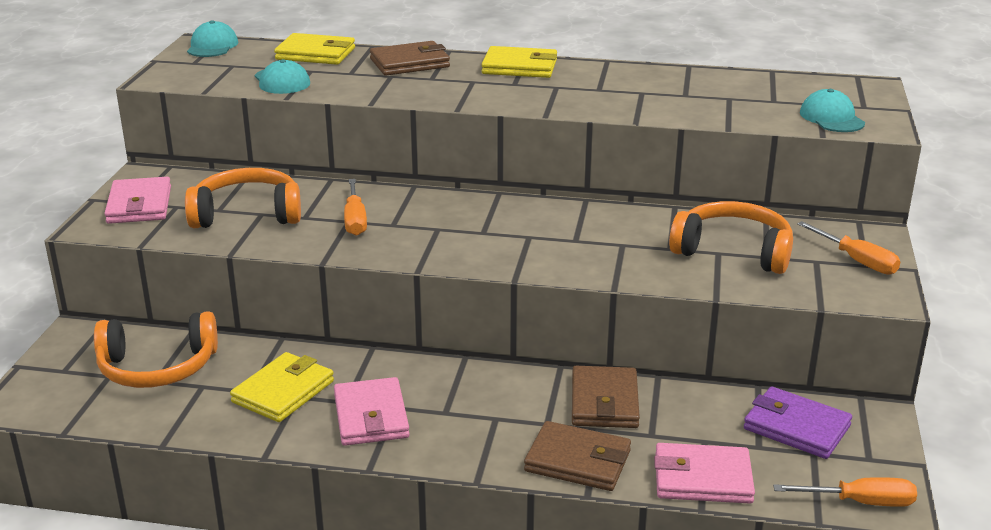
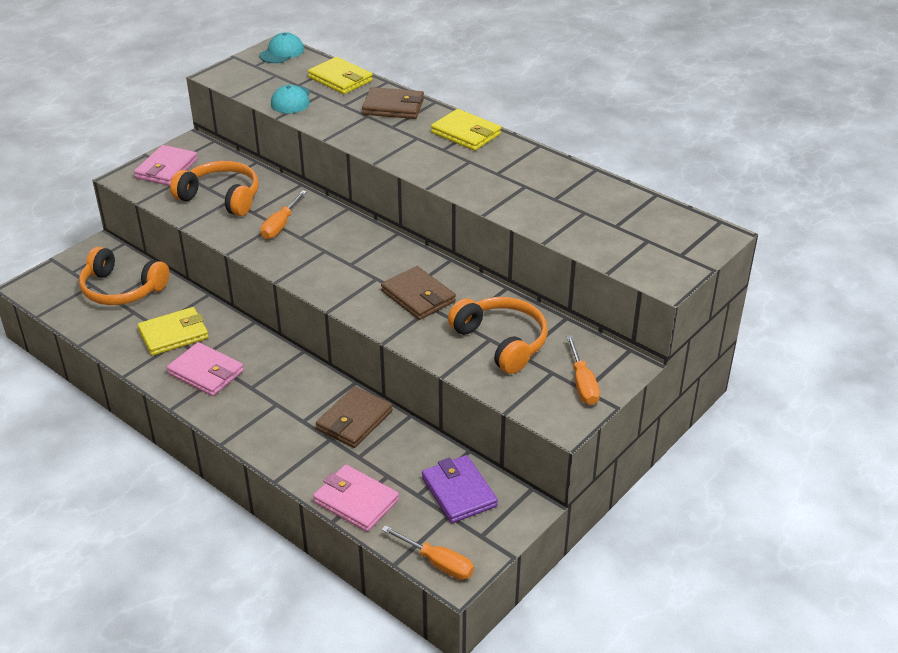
camera: 30 degrees right, 10 degrees up
(371, 416) = (206, 372): pink wallet -> pink wallet turned 75 degrees counterclockwise
(578, 461) = (293, 455): brown wallet -> brown wallet (418, 296)
(831, 118) = (638, 258): turquoise cap -> none

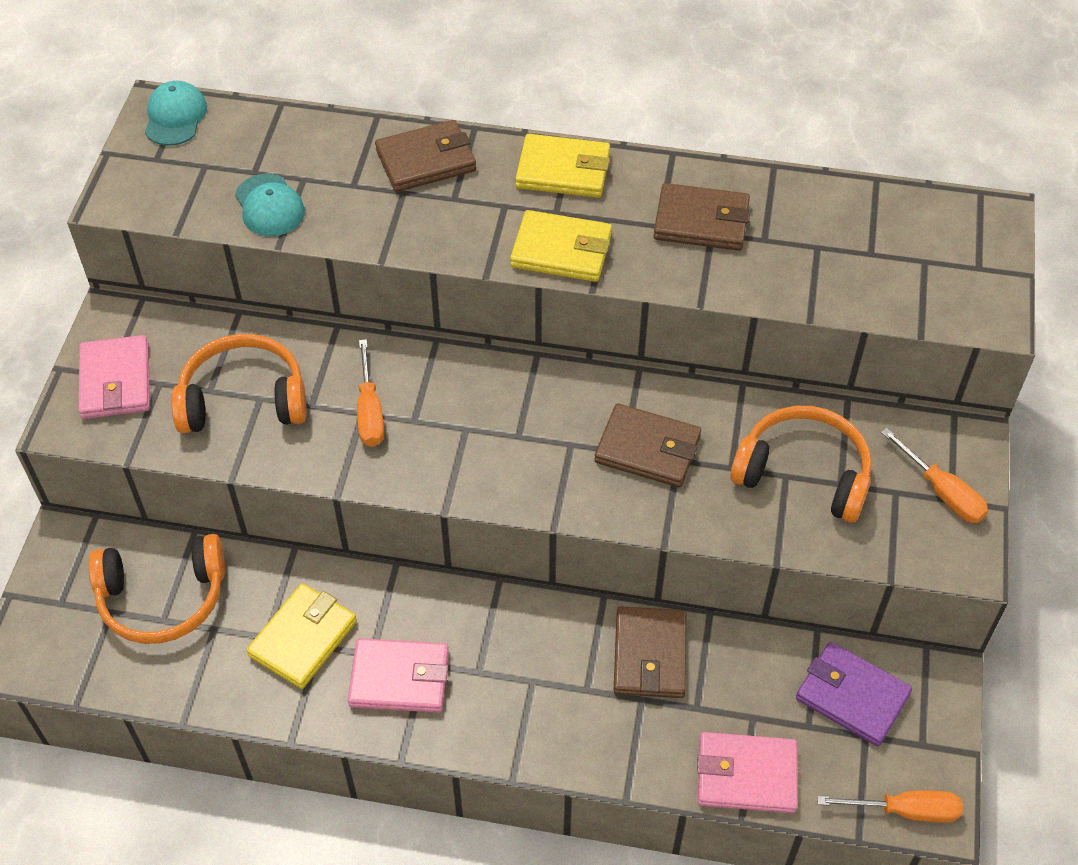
camera: 30 degrees left, 15 degrees up
(340, 79) = (307, 137): yellow wallet -> yellow wallet (561, 250)
(524, 179) = (701, 222): none -> brown wallet

